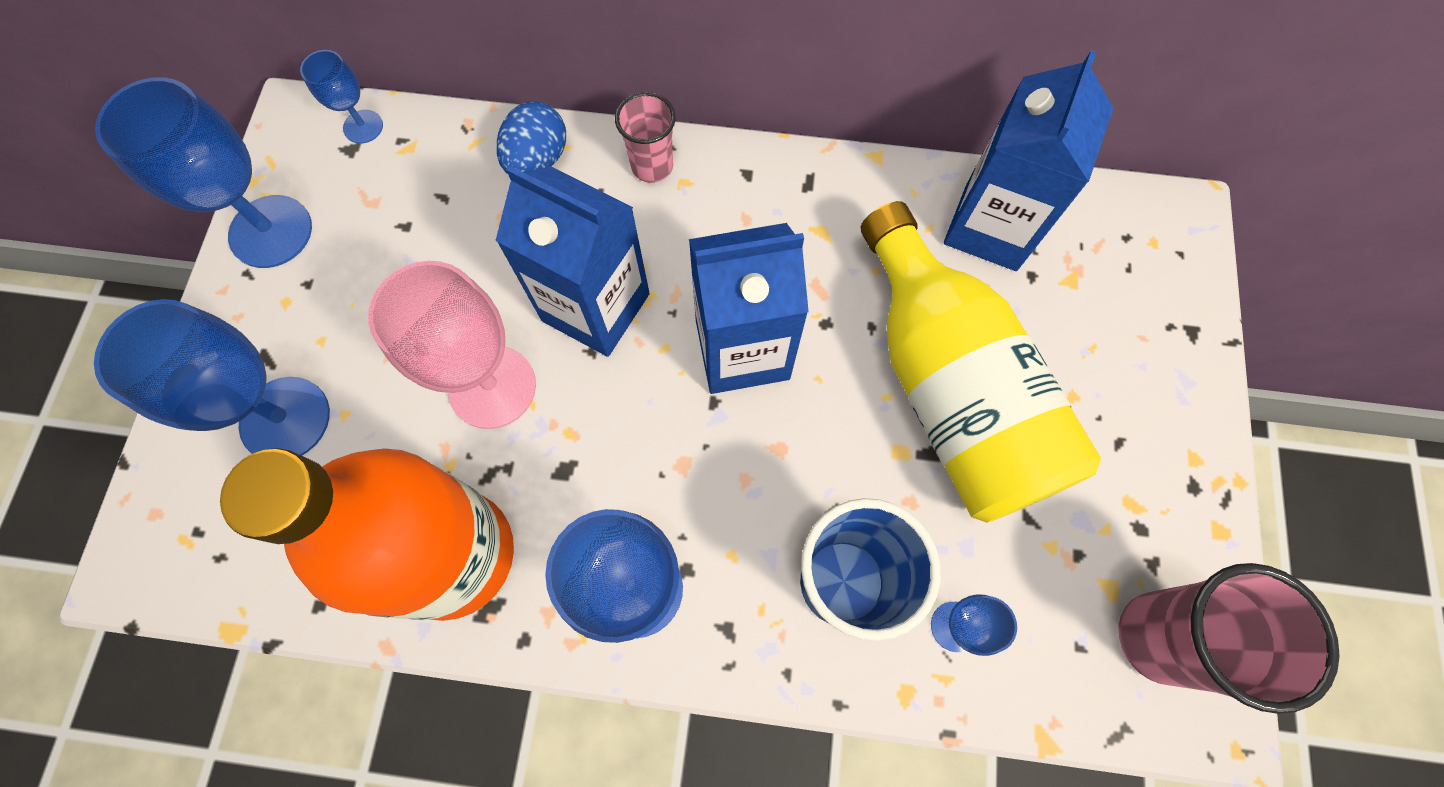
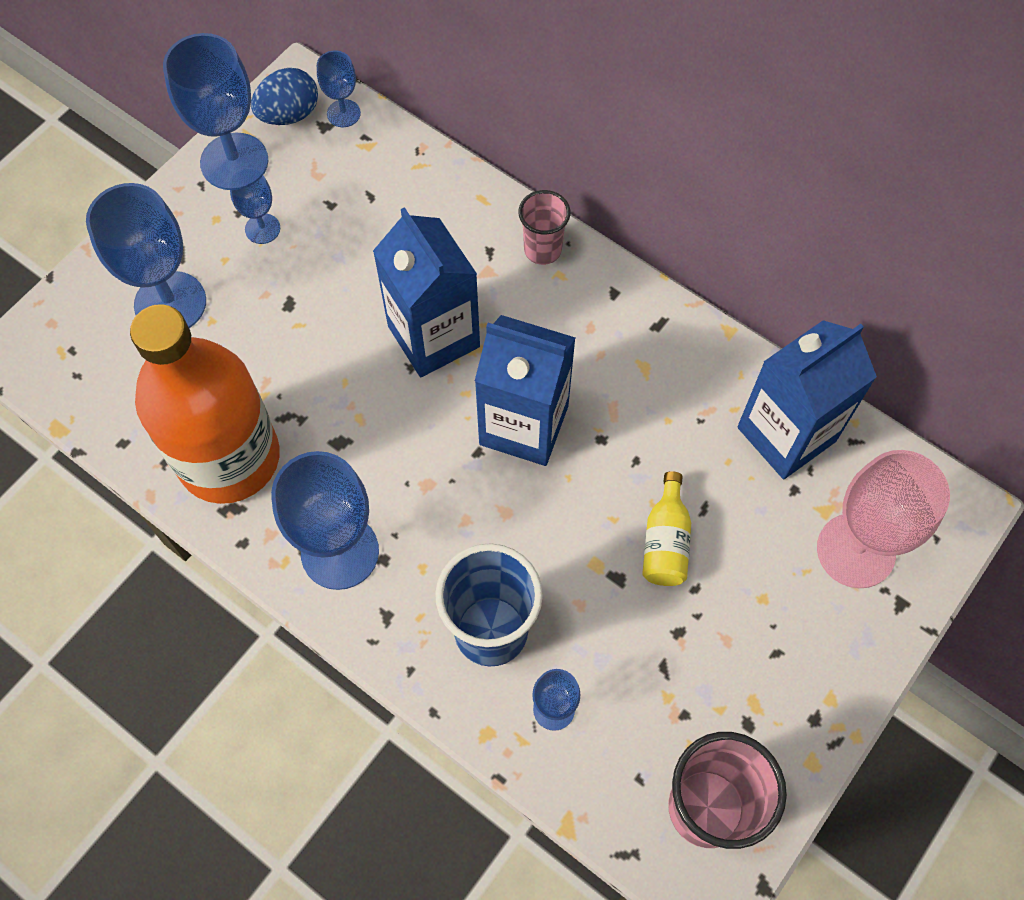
camera: 30 degrees right, 5 degrees down
(344, 287) = (262, 229): none -> blue goblet
(492, 387) = (324, 356): pink goblet -> pink goblet (855, 550)
(538, 160) = (458, 202): blue egg -> blue egg (289, 114)
(950, 391) = (665, 542): yellow bottle -> yellow bottle, size x0.40

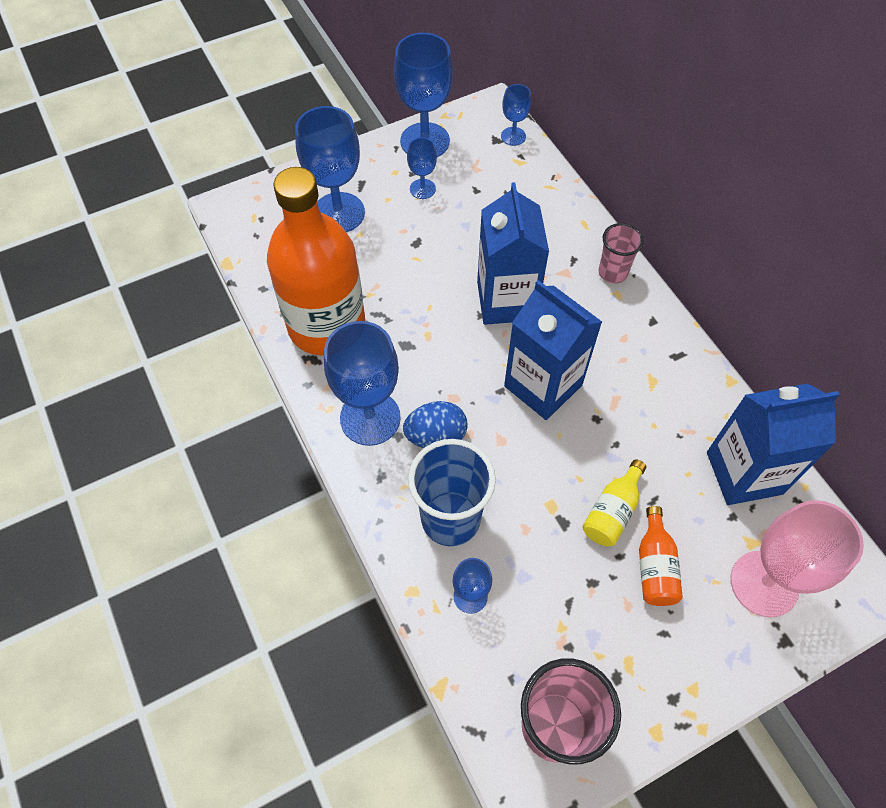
camera: 25 degrees right, 5 degrees down
(289, 114) = (476, 125): blue egg -> blue egg (436, 436)
(736, 584) = (654, 566): none -> orange bottle

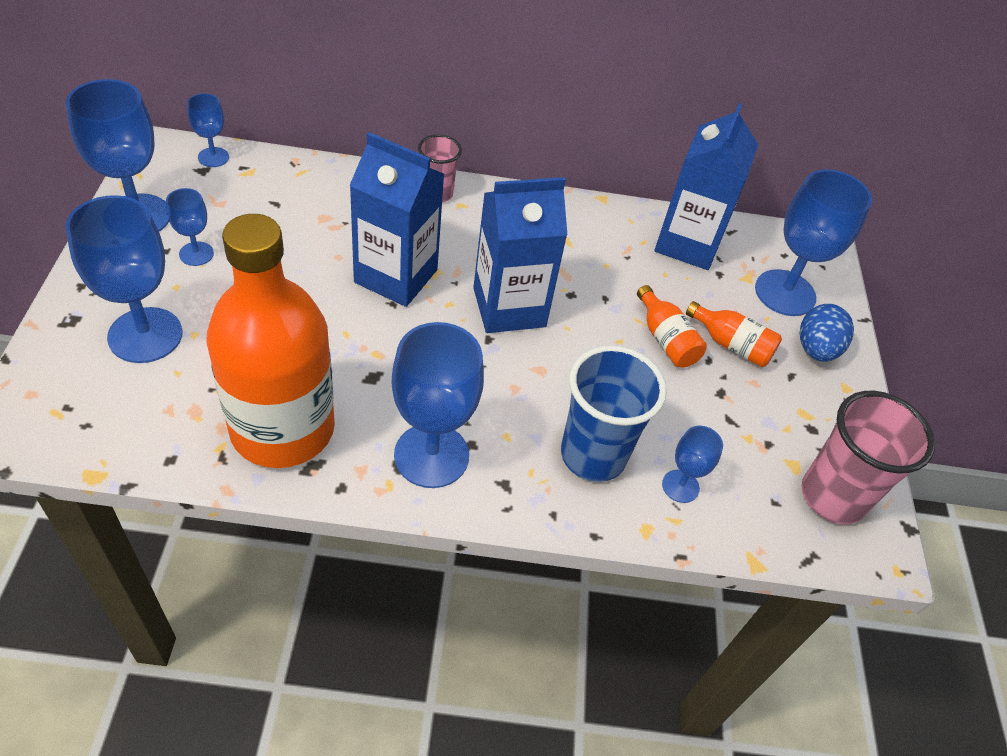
camera: 65 degrees left, 10 degrees down
(436, 436) = (497, 415): blue egg -> blue egg (816, 349)
(612, 512) = (666, 339): yellow bottle -> orange bottle
(764, 583) = (785, 293): pink goblet -> blue goblet

